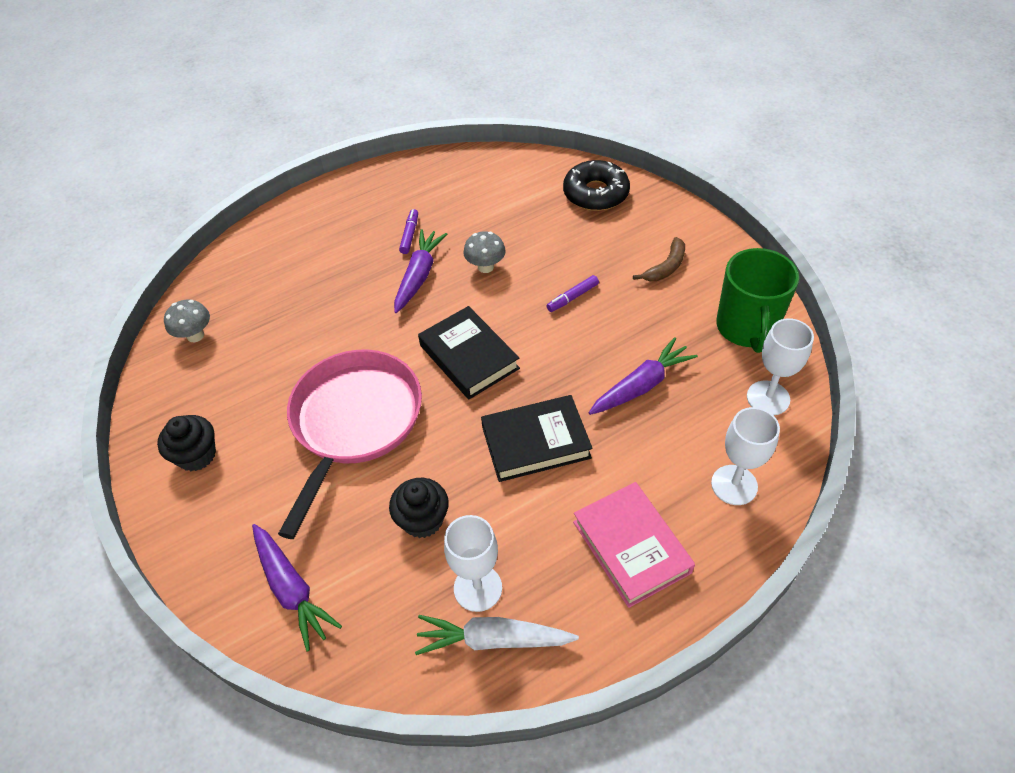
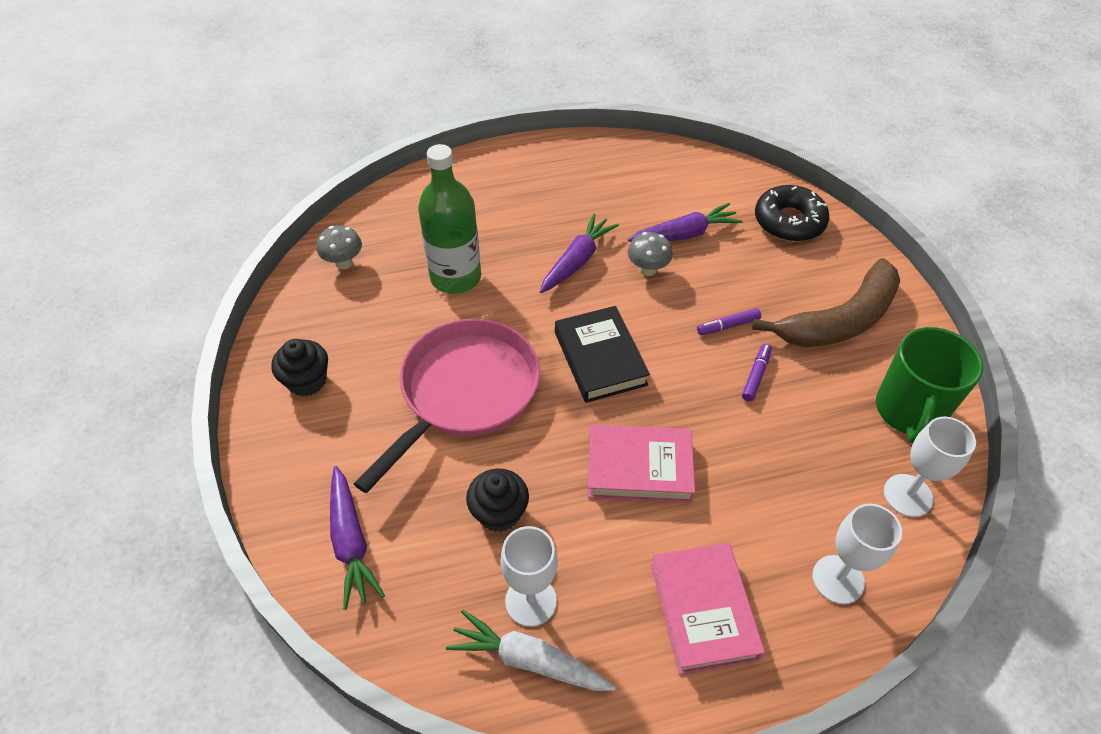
camera: 15 degrees right, 0 degrees up
(310, 320) = (455, 277): none -> green bottle
(409, 235) = (581, 216): purple marker -> purple marker (756, 375)
(535, 442) = (639, 468): black book -> pink book
(641, 385) = (771, 441): purple carrot -> purple carrot (684, 234)
(666, 267) = (840, 320): brown banana -> brown banana, size x2.12

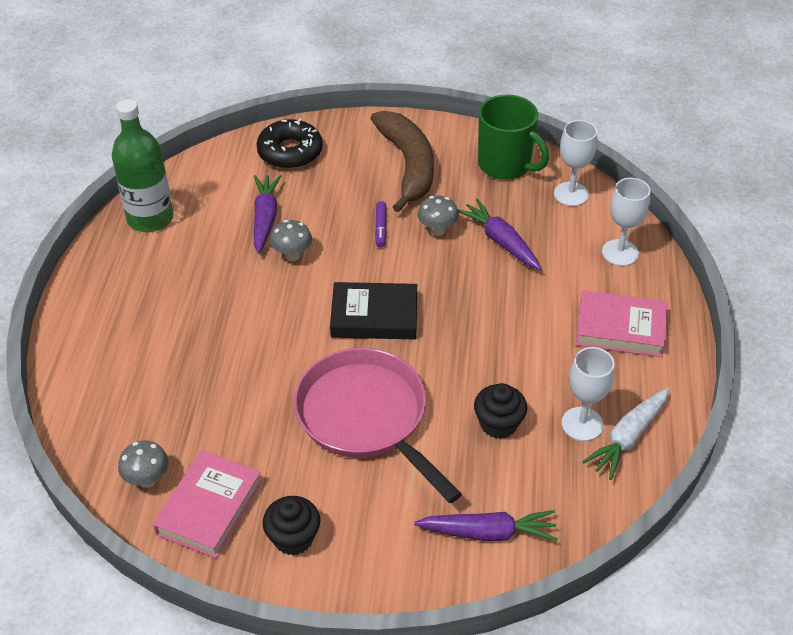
camera: 70 degrees left, 5 degrees down
(455, 277) = (222, 391): green bottle -> green bottle (150, 218)
(577, 261) = (254, 298): purple carrot -> purple carrot (500, 241)
(639, 468) = (492, 325): pink book -> pink book (209, 508)
(756, 375) = (437, 230): purple marker -> grey mushroom

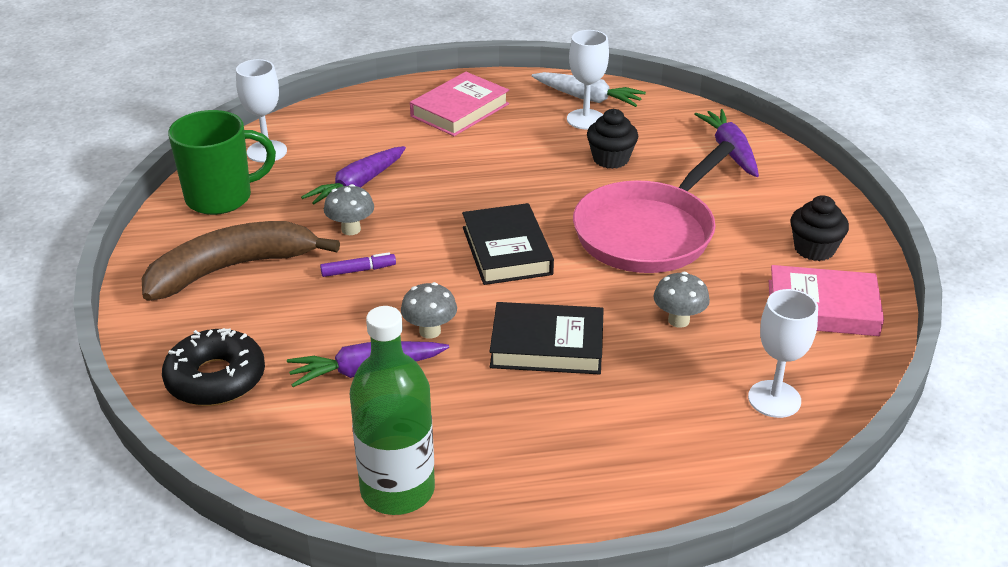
camera: 105 degrees left, 10 degrees down
(147, 479) = (822, 361): grey mushroom -> grey mushroom (678, 320)
(247, 314) = (547, 345): none -> black book
(505, 165) = (221, 198): green mug -> green mug turned 45 degrees clockwise
(620, 253) = (354, 117): white goblet -> white goblet (774, 399)
(620, 328) = (460, 110): pink book -> pink book turned 45 degrees clockwise

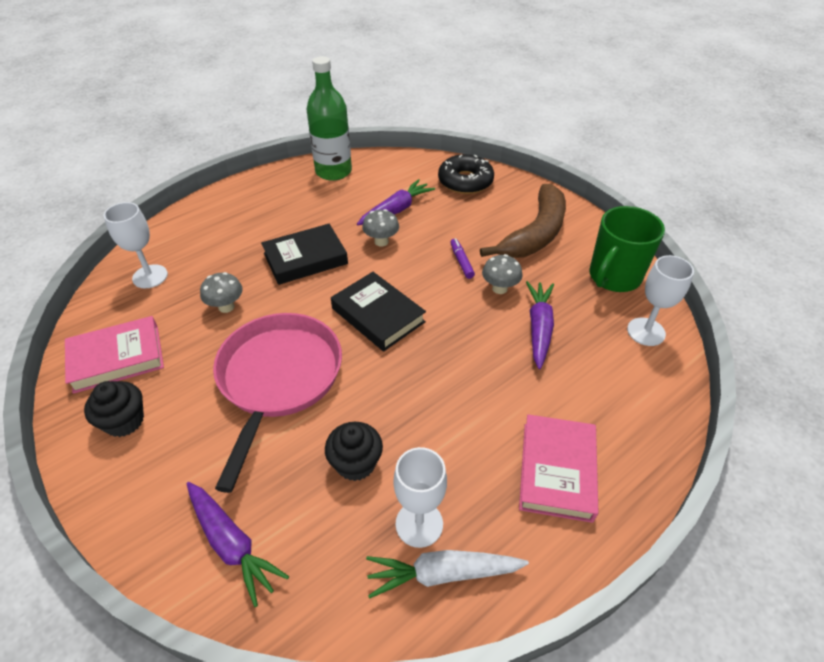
camera: 150 degrees right, 10 degrees up
(358, 270) = (461, 261): purple marker -> purple marker turned 120 degrees clockwise

